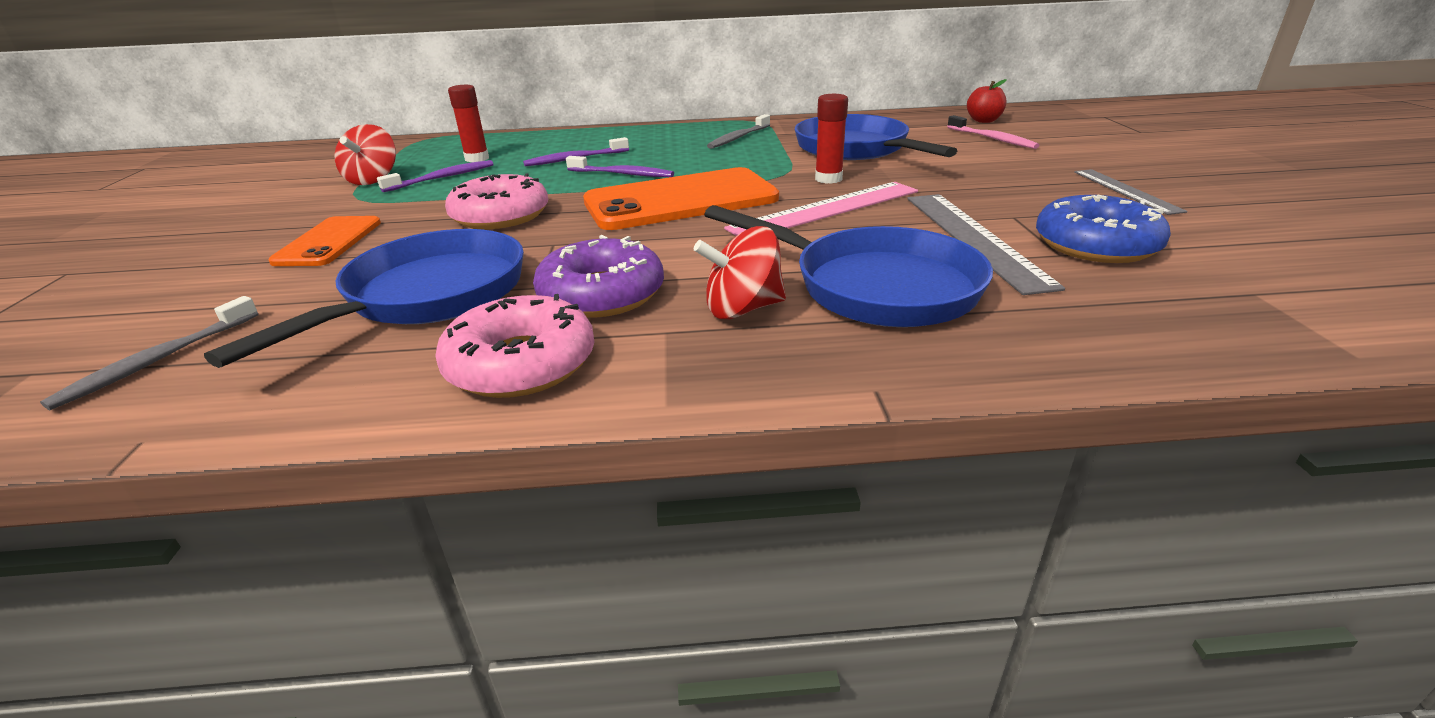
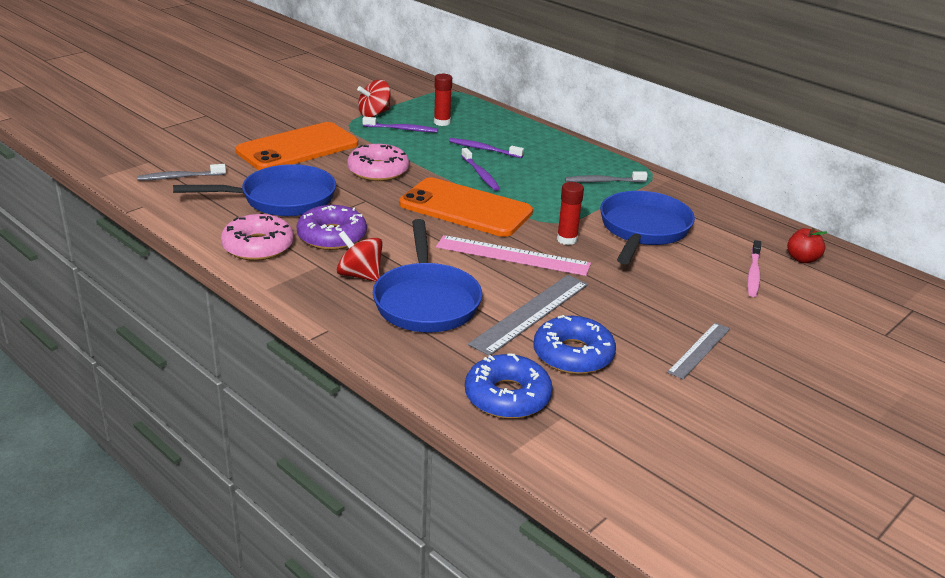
camera: 45 degrees right, 0 degrees up
(329, 242) = (298, 148): orange phone -> orange phone, size x1.77
(1187, 311) = (507, 396): none -> blue donut

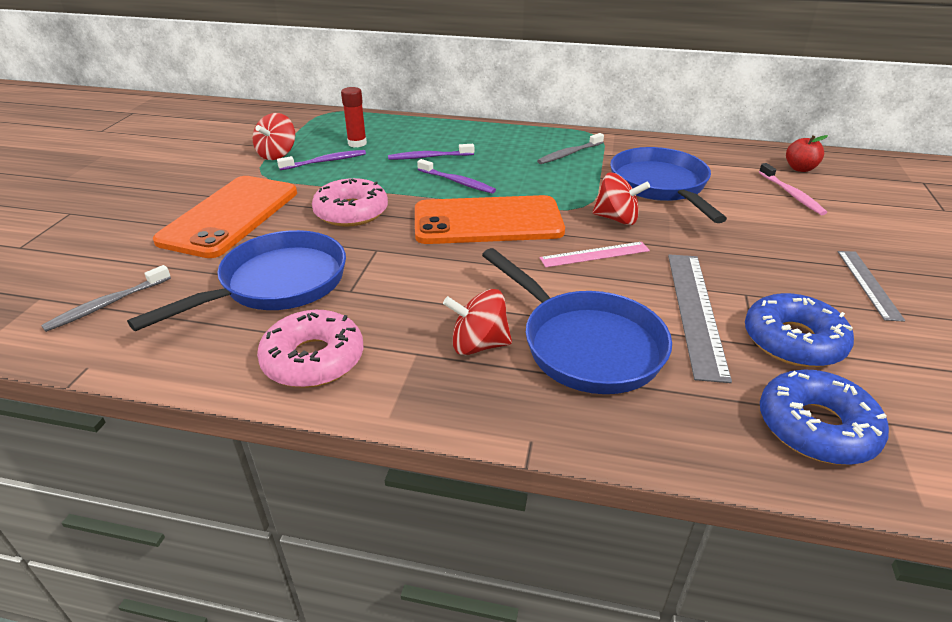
camera: 30 degrees left, 5 degrees up
(332, 236) = (389, 308): purple donut -> none
(512, 255) = (595, 254): pink ruler -> pink ruler, size x0.62
(567, 239) = (616, 219): red glue stick -> red spinning top

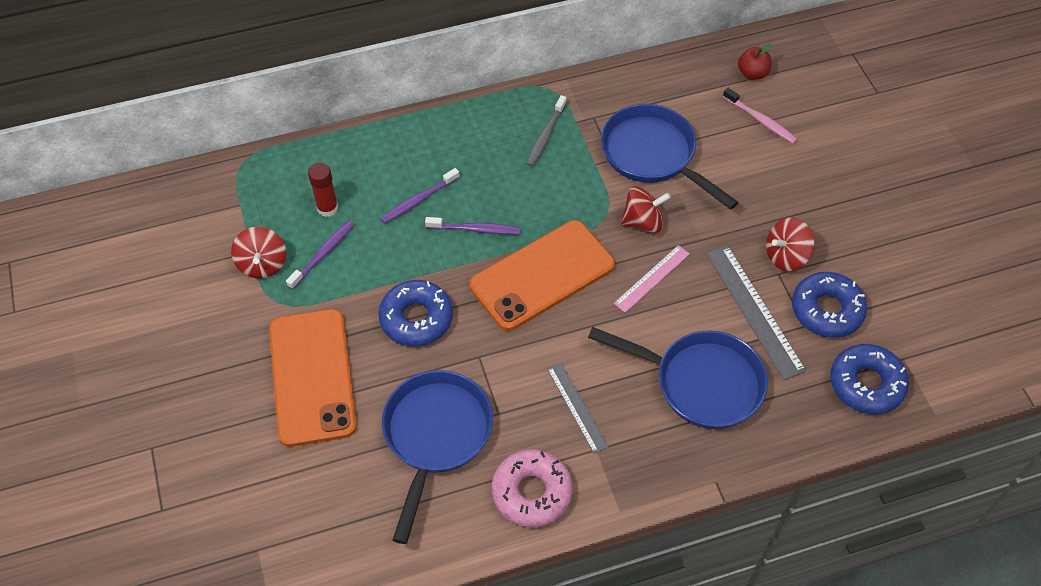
camera: 30 degrees left, 20 degrees up
(107, 304) = (323, 526): grey toothbrush -> none
(351, 212) = (416, 318): pink donut -> blue donut
(478, 345) = (632, 419): red spinning top -> red spinning top (786, 256)
(868, 284) = (853, 221): grey ruler -> grey ruler (577, 407)

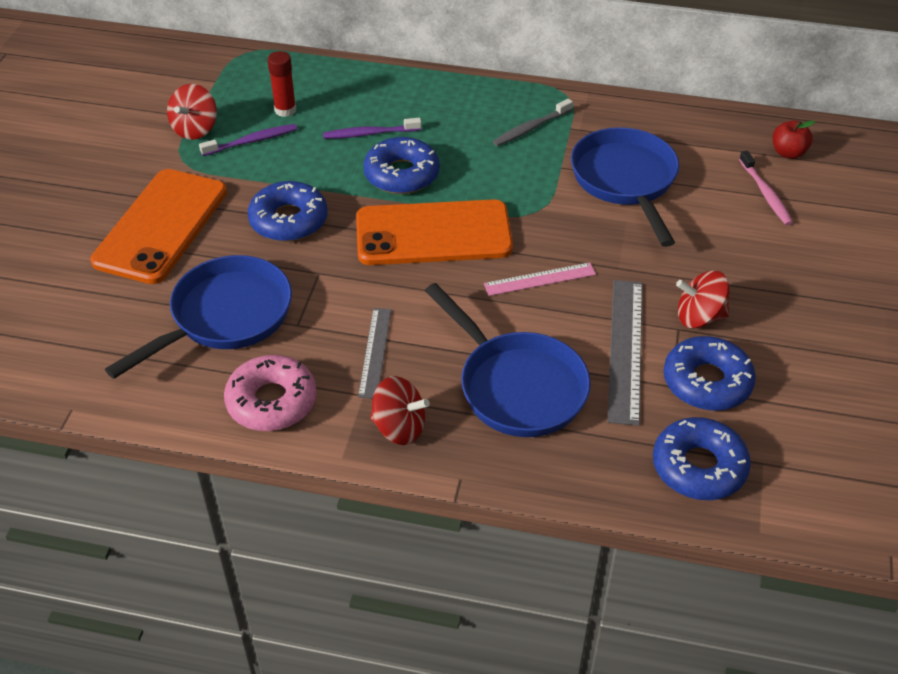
camera: 30 degrees right, 10 degrees down
(475, 229) = (401, 174): purple toothbrush -> blue donut
(643, 222) = (569, 230): red spinning top -> red spinning top (399, 427)

